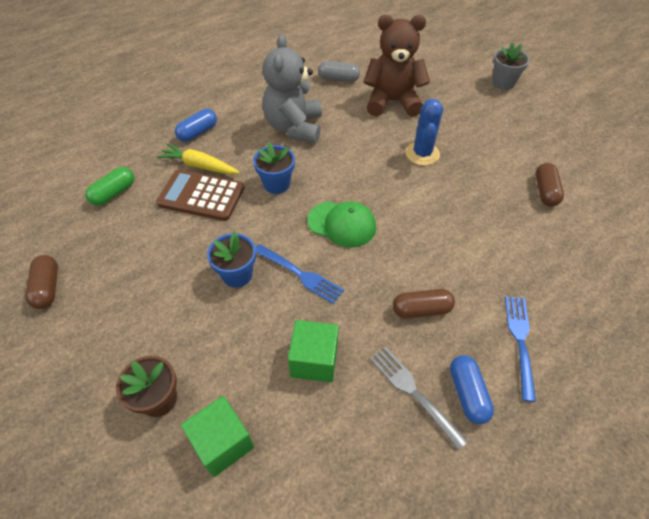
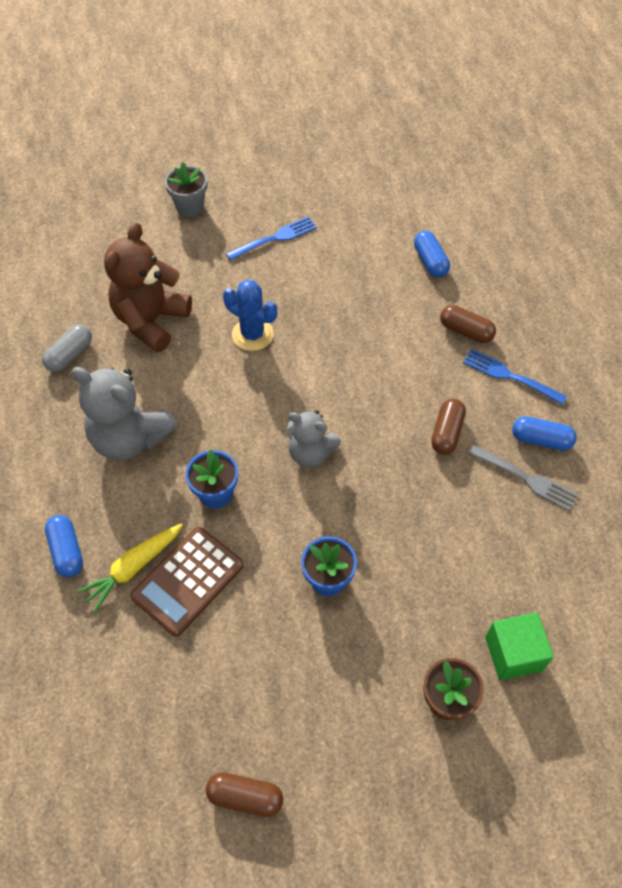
camera: 65 degrees left, 5 degrees up
(114, 193) = (122, 685): green capsule -> none
(299, 274) = (356, 519): blue fork -> blue fork (274, 239)
(314, 360) = (461, 544): green cube -> none
(342, 224) = (310, 453): green cap -> grey teddy bear
(414, 393) = (525, 478): grey fork -> grey fork turned 135 degrees counterclockwise
(545, 191) = (362, 264): brown capsule -> brown capsule (466, 331)
(592, 235) = (430, 261): none -> blue capsule

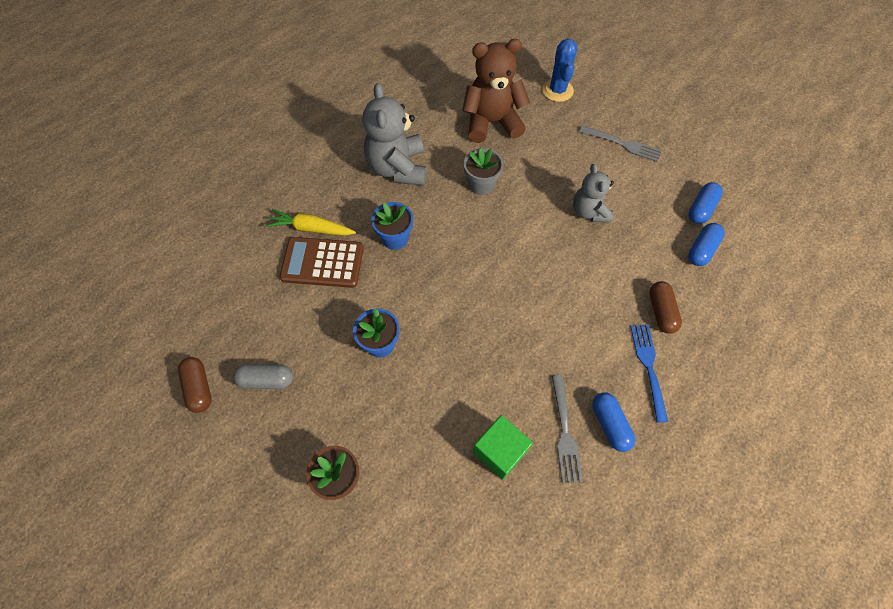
camera: 55 degrees right, 5 degrees up
(67, 551) = (299, 188): blue capsule -> blue capsule (701, 209)
(70, 355) = (431, 100): grey capsule -> grey capsule (266, 380)
(190, 207) = (600, 84): grey flower pot -> grey flower pot (481, 185)
(252, 334) = (532, 182): blue cactus -> blue cactus (557, 90)
(274, 239) = (622, 144): blue fork -> grey fork
(310, 453) = (468, 273): grey teddy bear -> grey teddy bear (589, 211)
(447, 433) = (558, 351): brown capsule -> none
(513, 653) = (407, 507): green cube -> green cube (500, 451)

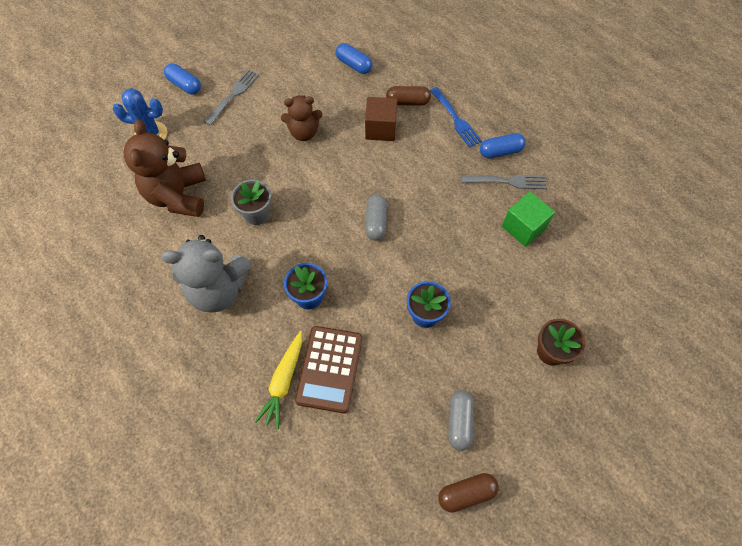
camera: 85 degrees left, 0 degrees up
(485, 289) = (376, 222): none -> grey capsule
(589, 211) = (304, 132): grey teddy bear -> brown teddy bear
(612, 285) = (380, 129): none -> brown cube
(649, 368) = (455, 119): blue fork -> blue fork turned 120 degrees counterclockwise
(701, 209) = (314, 56): blue capsule -> blue capsule (185, 85)

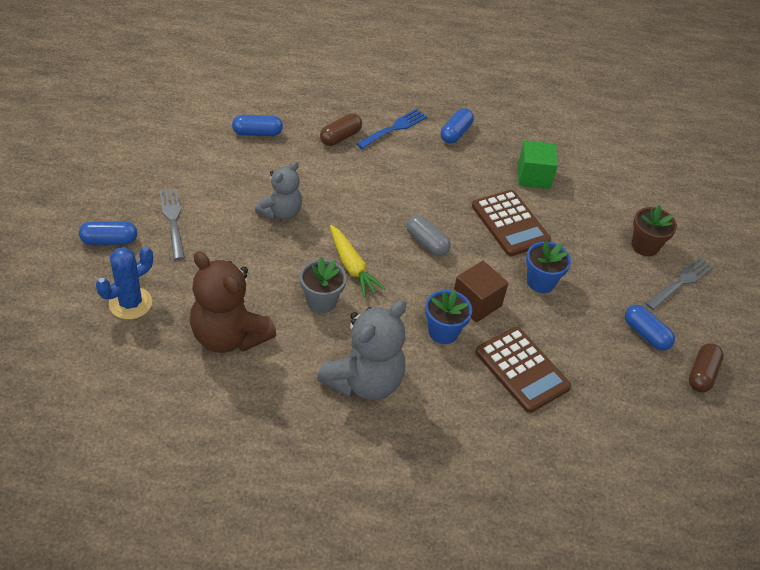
camera: 50 degrees left, 15 degrees down
(283, 381) = (501, 405): yellow carrot -> yellow carrot (352, 266)
(304, 132) = (281, 212): brown teddy bear -> grey teddy bear
(380, 129) = (343, 170): brown cube -> brown cube (476, 303)
(455, 119) = (394, 128): blue fork -> blue fork turned 60 degrees counterclockwise
(457, 252) = (510, 223): none -> brown calculator
(459, 422) = (646, 334): grey capsule -> blue capsule
(507, 181) = (485, 152): grey fork -> grey fork (680, 283)

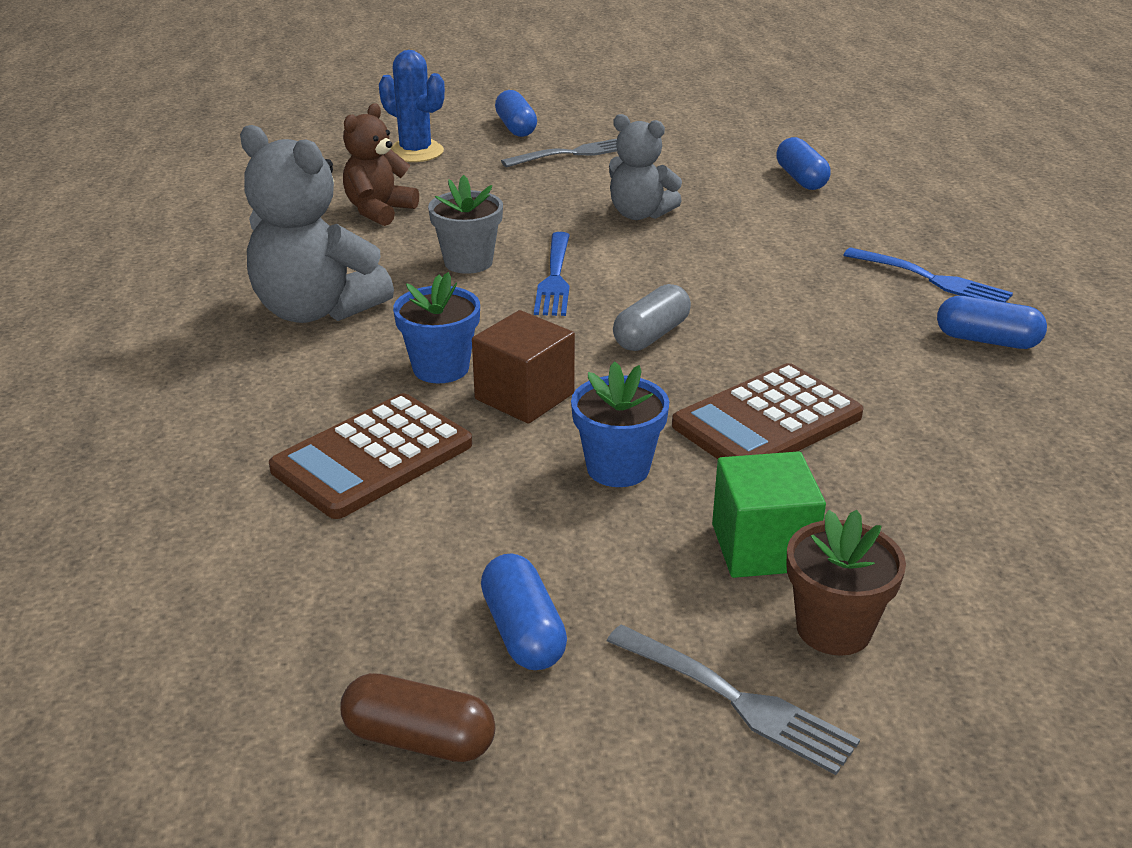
camera: 85 degrees right, 15 degrees down
(229, 336) = (379, 211): brown teddy bear -> brown teddy bear, size x0.62
(340, 137) = (856, 237): brown capsule -> none
(352, 266) = (554, 277): yellow carrot -> blue fork
(533, 176) = (943, 443): green cube -> green cube (762, 547)
(646, 334) = (523, 632): blue capsule -> blue capsule turned 60 degrees counterclockwise

